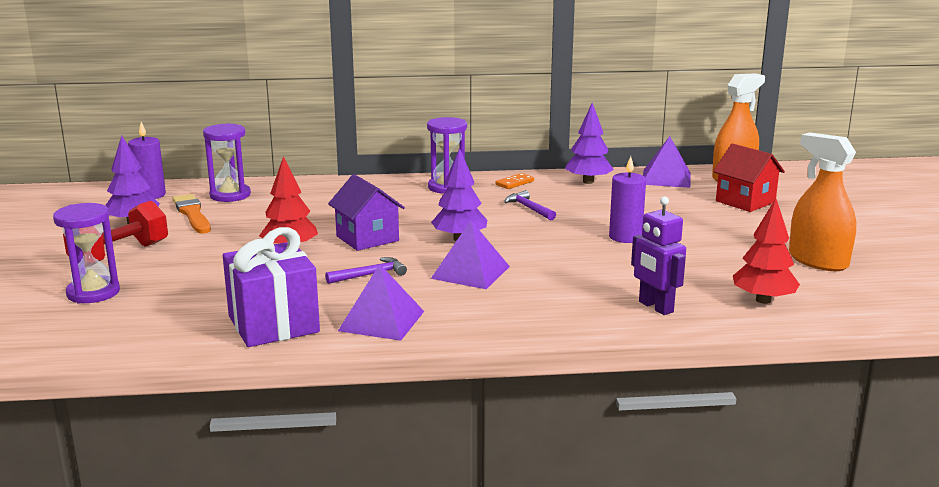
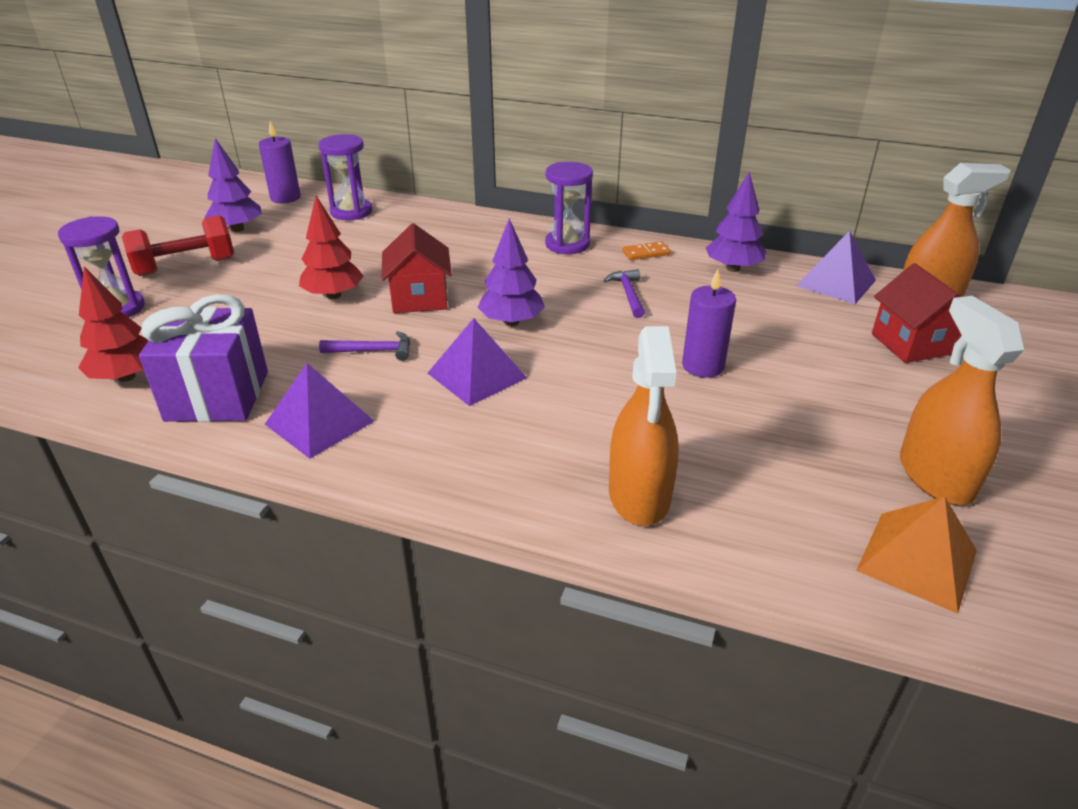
camera: 25 degrees right, 15 degrees up
(192, 214) = (296, 229): orange brush -> none
(367, 238) = (419, 298): purple house -> red house
(655, 307) = (639, 495): purple robot -> orange spray bottle
(763, 300) = (795, 527): red tree -> red tree (126, 376)
(842, 298) = (917, 560): none -> orange pyramid

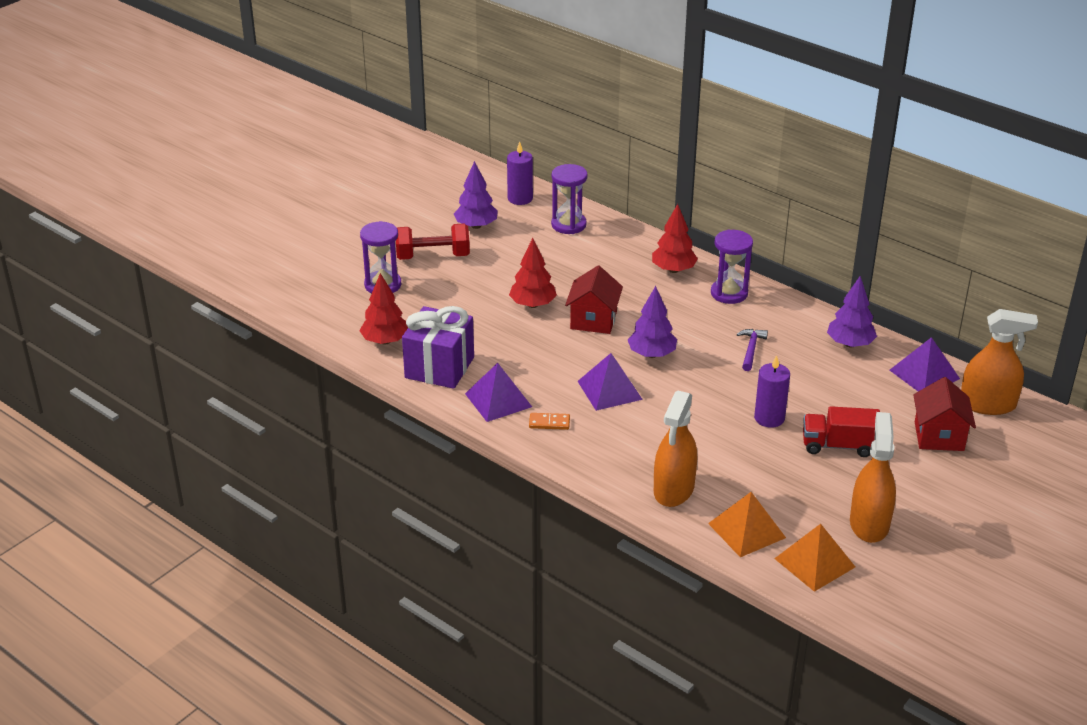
camera: 20 degrees right, 0 degrees up
(373, 351) = (546, 356): purple hammer -> none
(492, 233) = (673, 270): none -> red tree
(646, 253) = (788, 315): orange domino -> orange domino (549, 423)
(784, 533) = (746, 530): none -> orange pyramid
(811, 381) = (839, 446): none -> red truck

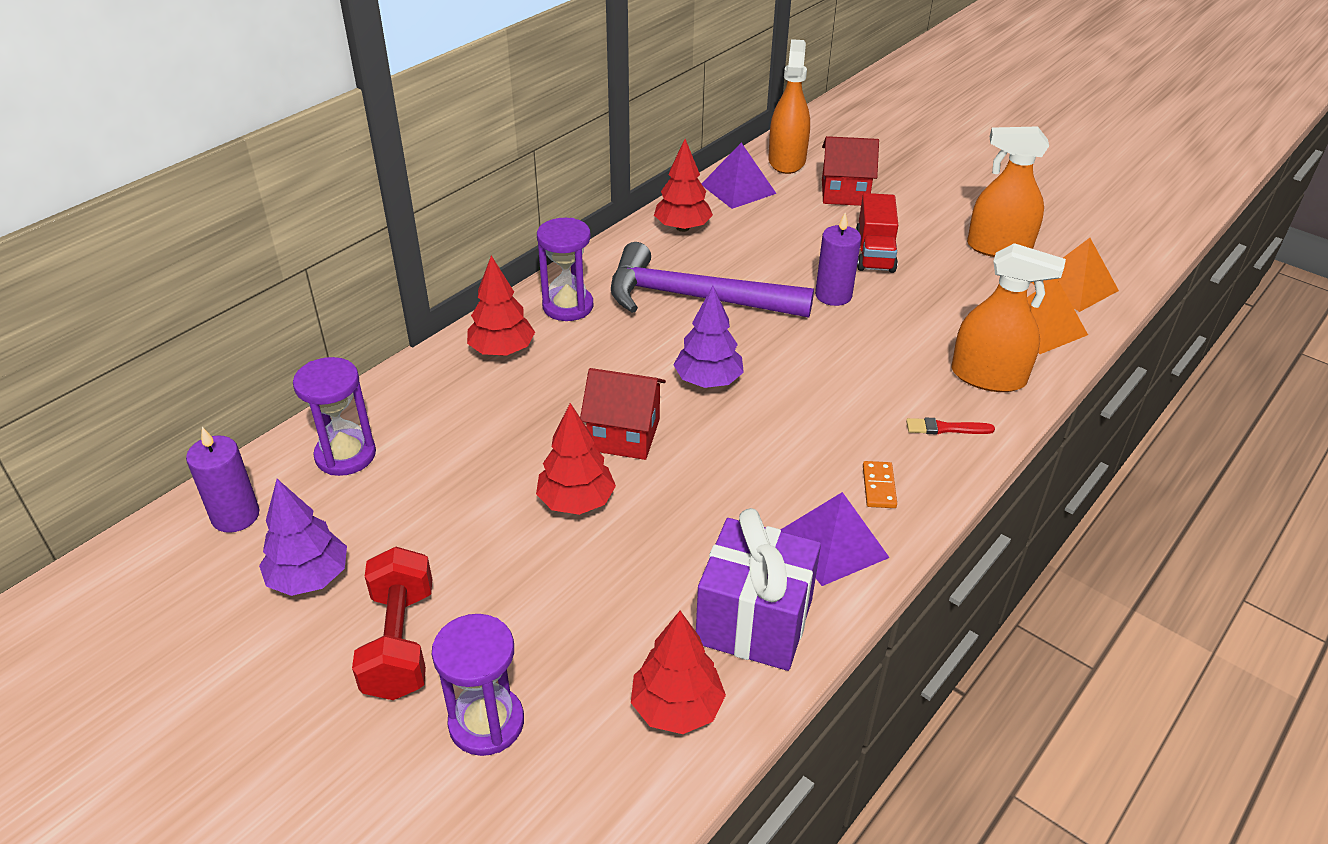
camera: 90 degrees left, 5 degrees up
(609, 390) = (794, 424): purple pyramid -> none
(610, 460) = (946, 428): none -> red brush
(751, 349) = (695, 298): purple hammer -> purple hammer, size x2.48
(850, 344) = (682, 228): purple tree -> red tree

